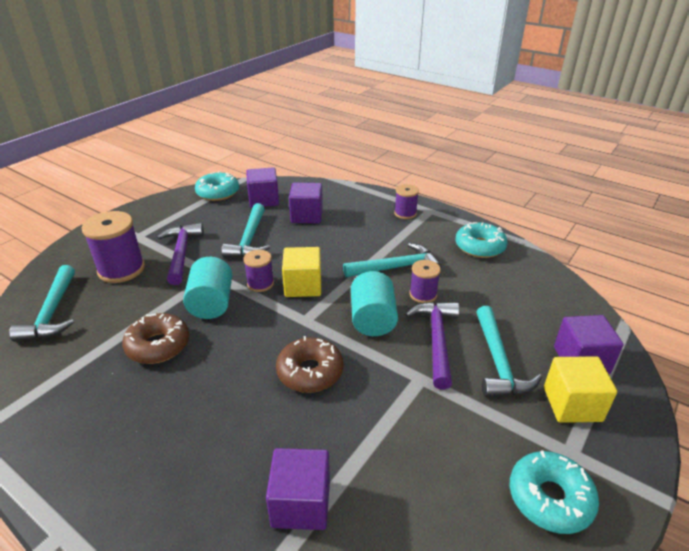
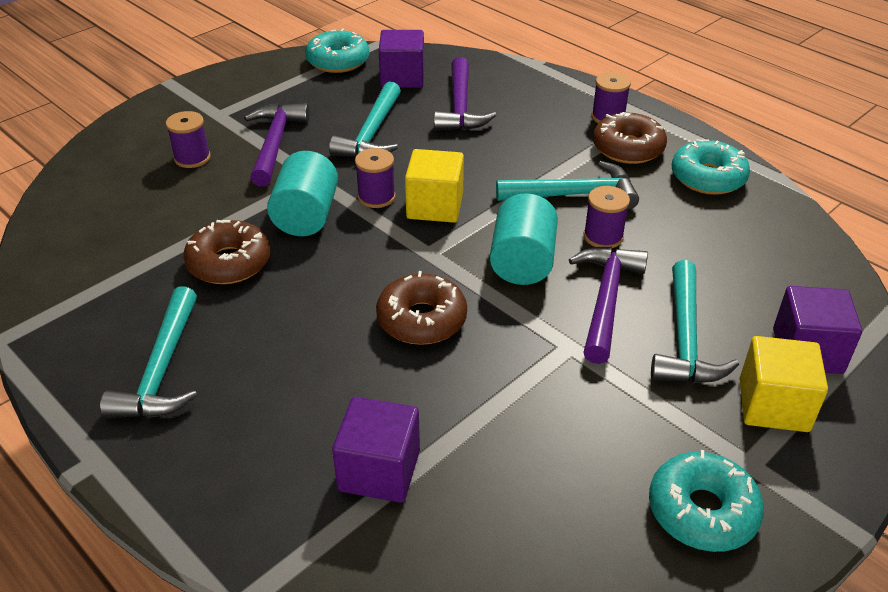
camera: 10 degrees right, 5 degrees up
(52, 313) = (99, 206): turquoise hammer -> turquoise hammer (162, 370)
(121, 269) = (192, 158): purple spool -> purple spool, size x0.58
(306, 216) = (460, 107): purple cube -> purple hammer
(423, 232) = (628, 148): none -> brown donut

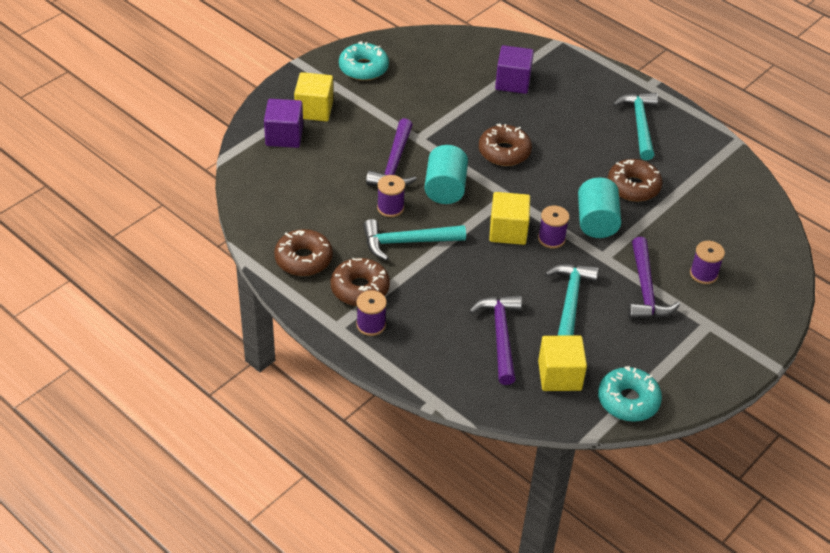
camera: 175 degrees right, 5 degrees up
(402, 78) = (559, 375): purple cube -> yellow cube
(685, 339) = (351, 142): turquoise hammer -> none
(708, 177) = (303, 259): turquoise donut -> brown donut

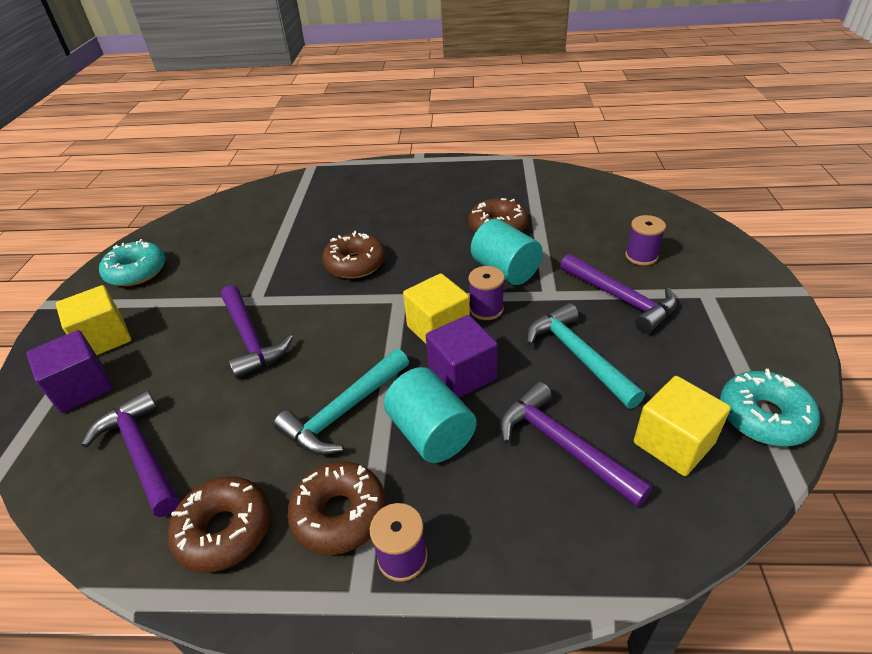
camera: 35 degrees left, 5 degrees down
(291, 194) = (141, 452): none -> purple hammer
(390, 208) = (287, 386): purple spool -> none
(445, 188) = (330, 329): turquoise cylinder -> turquoise cylinder (431, 433)
(512, 82) = (303, 210): purple cube -> purple cube (462, 374)
(639, 124) = (444, 185): turquoise hammer -> none

